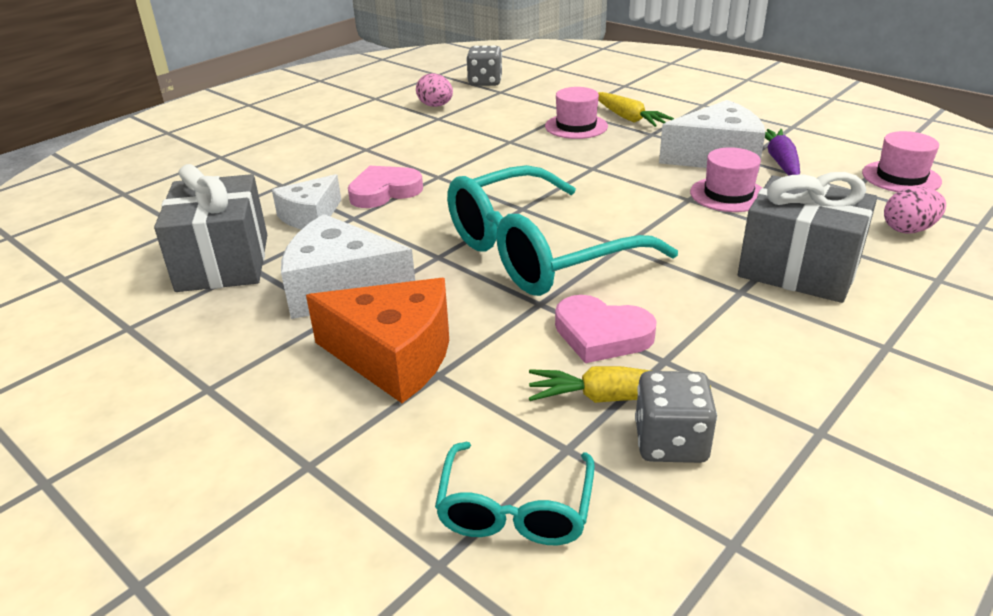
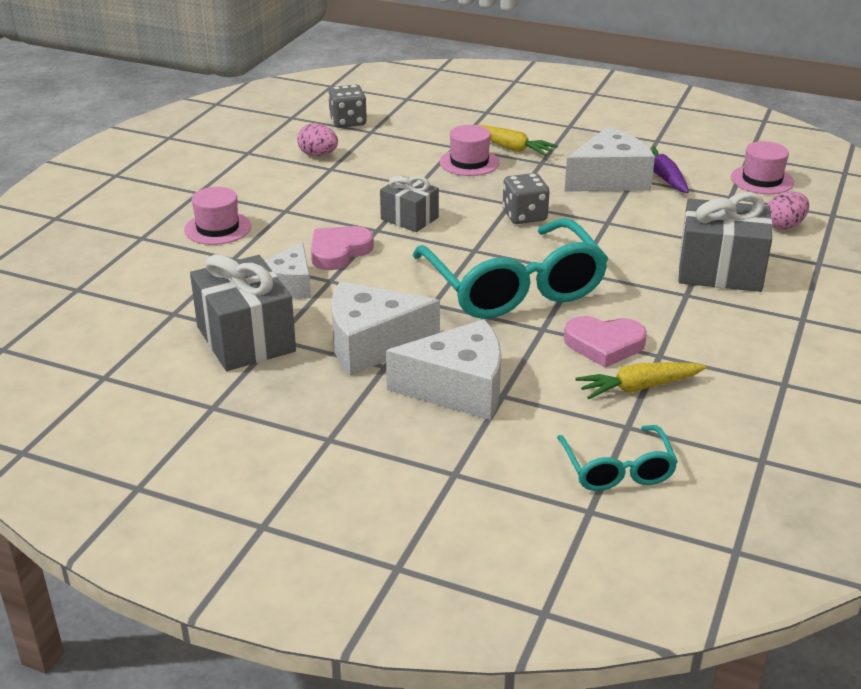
camera: 20 degrees left, 0 degrees up
(394, 356) = (458, 388): orange cheese -> white cheese
(478, 170) = (409, 218): none -> grey gift
(538, 252) = (514, 287): turquoise glasses -> turquoise glasses turned 60 degrees counterclockwise
(670, 442) = (693, 409): grey dice -> grey dice (524, 216)
(728, 194) = (636, 214): pink hat -> pink hat (218, 228)

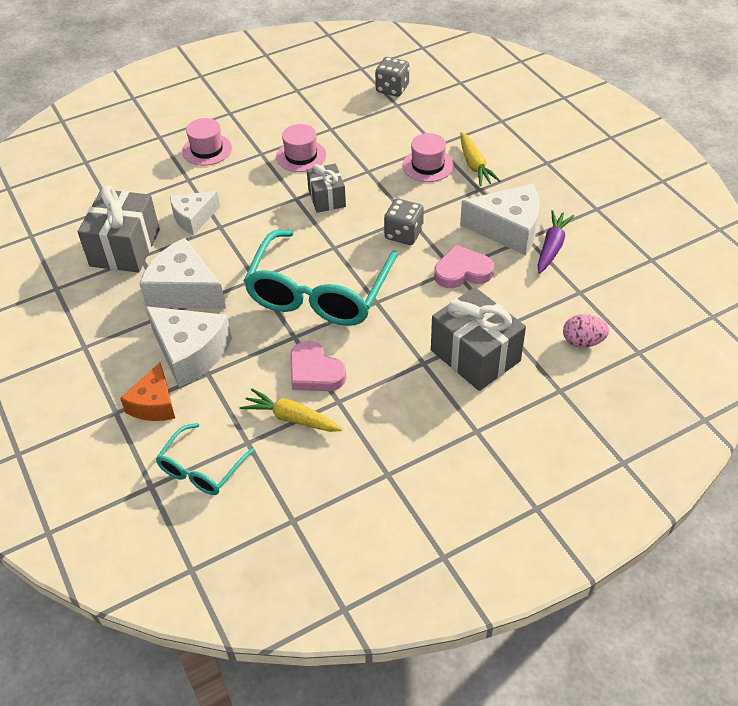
camera: 40 degrees right, 15 degrees up
(318, 155) = (337, 112): pink egg -> none
(339, 251) = (252, 205): pink heart -> pink heart (462, 271)
(486, 446) = (154, 404): none -> orange cheese
(762, 180) = (628, 289): pink hat -> pink hat (301, 156)

